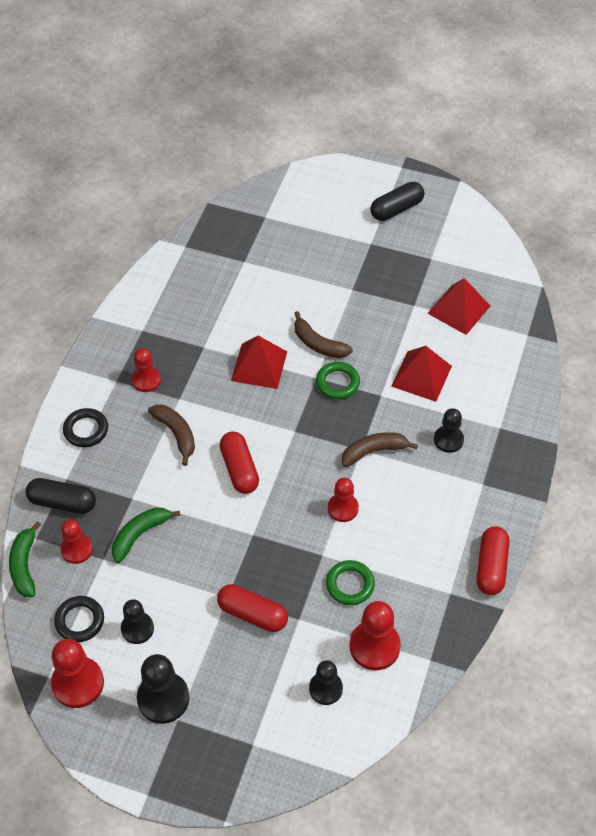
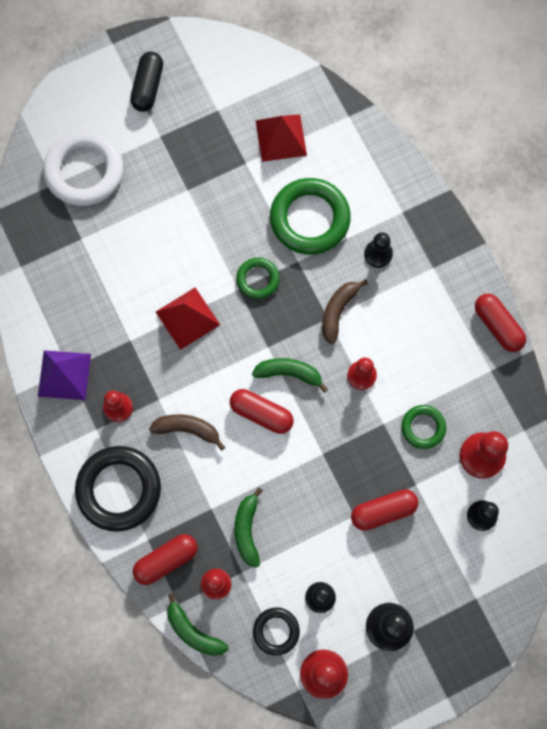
camera: 45 degrees left, 20 degrees up
(62, 502) = (166, 560): black capsule -> red capsule
(86, 430) = (119, 489): black ring -> black ring, size x1.88
(135, 331) = (64, 375): none -> purple pyramid
(290, 461) = (289, 373): none -> green banana
(293, 225) = (84, 171): none -> white ring
(318, 344) = (211, 260): brown banana -> none
(421, 376) = (309, 219): red pyramid -> green ring

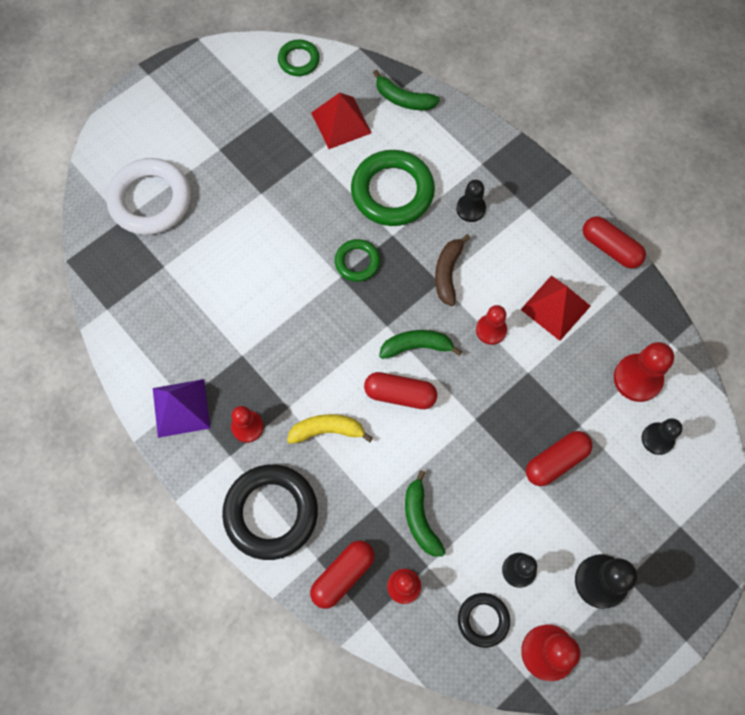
camera: 15 degrees left, 5 degrees down
(148, 87) = (194, 106): black capsule -> none
(187, 318) = (296, 317): red pyramid -> red pyramid (555, 307)
(187, 429) = (327, 430): brown banana -> yellow banana
(193, 631) = (394, 646): green banana -> green banana (403, 99)
(423, 427) = (569, 366): green ring -> green ring (299, 60)

